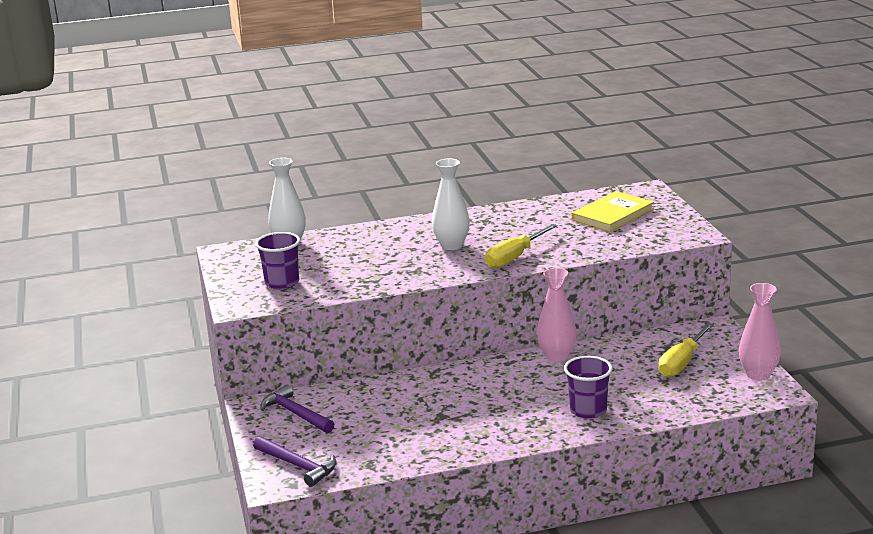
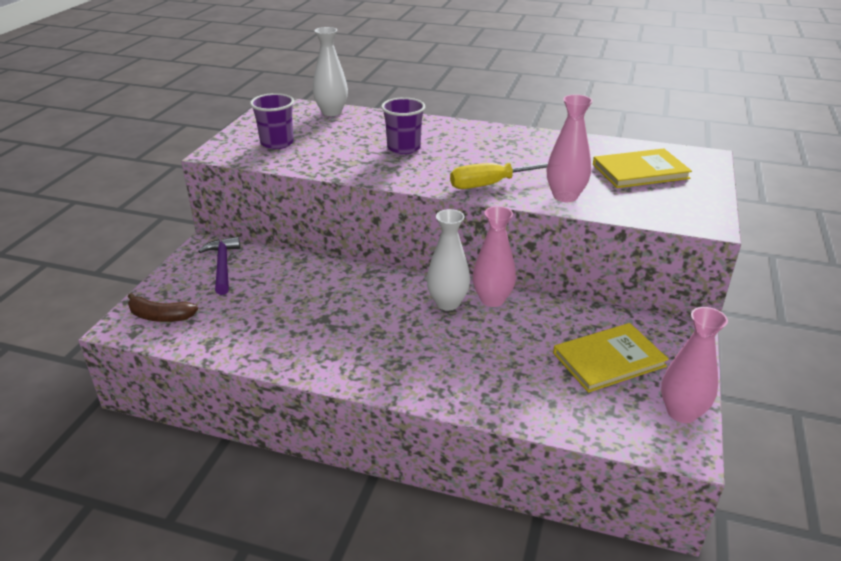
camera: 30 degrees right, 10 degrees up
(298, 466) = (160, 316): purple hammer -> brown banana
(452, 245) = (452, 155): white vase -> white vase (447, 303)
(580, 249) = (565, 196): none -> pink vase
(588, 410) = (456, 374): purple cup -> purple cup (403, 148)
(682, 363) = (609, 360): yellow screwdriver -> yellow book

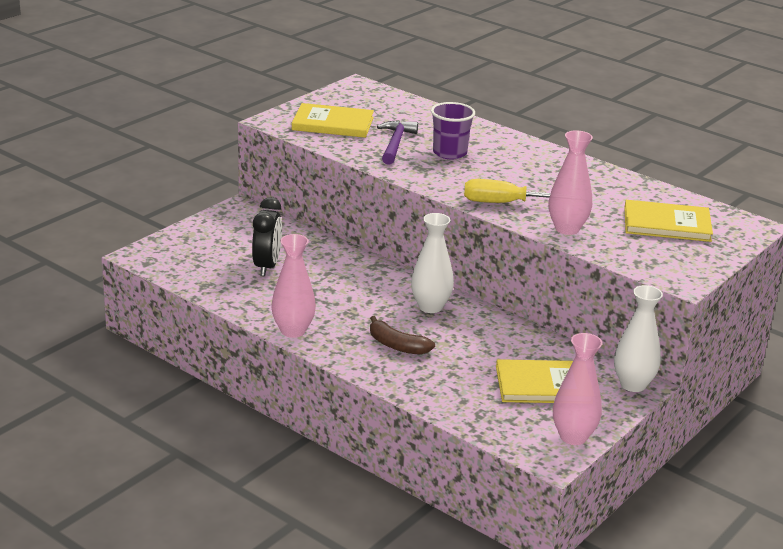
camera: 20 degrees right, 5 degrees down
(160, 316) = (174, 256): brown banana -> brown banana (397, 345)
(223, 266) = (247, 228): purple hammer -> purple hammer (395, 144)
(264, 302) = (267, 266): none -> black clock
(277, 143) = (333, 124): purple cup -> yellow book
(331, 112) = (406, 104): white vase -> white vase (633, 384)
(492, 299) = (474, 314): pink vase -> pink vase (293, 331)

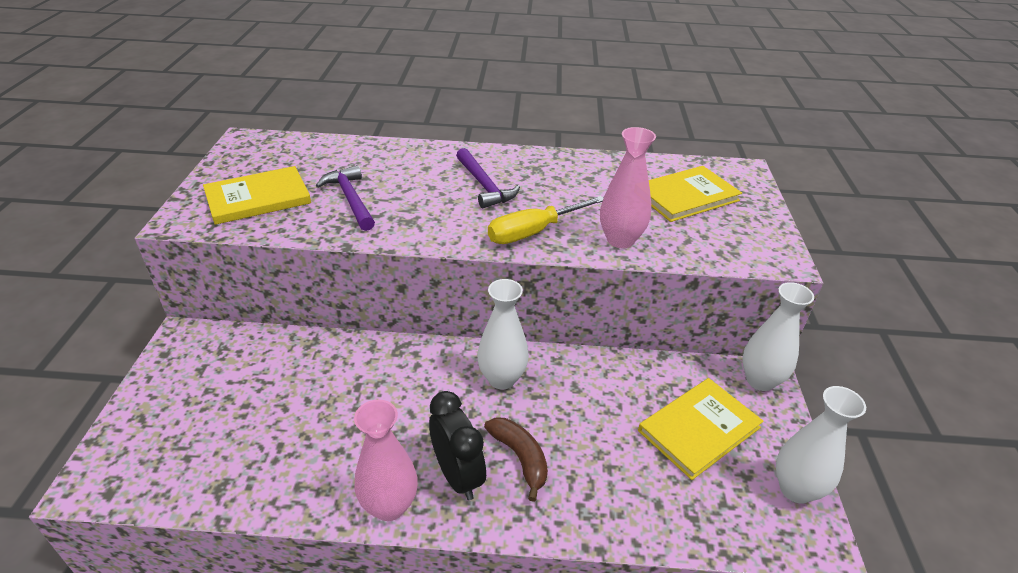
camera: 35 degrees left, 10 degrees up
(267, 266) = (279, 412): black clock -> black clock (457, 475)
(397, 345) = (520, 458): brown banana -> brown banana turned 120 degrees counterclockwise
(449, 153) = (416, 190): purple cup -> none
(505, 166) = (484, 185): none -> purple hammer
(573, 437) = (796, 489): pink vase -> white vase

